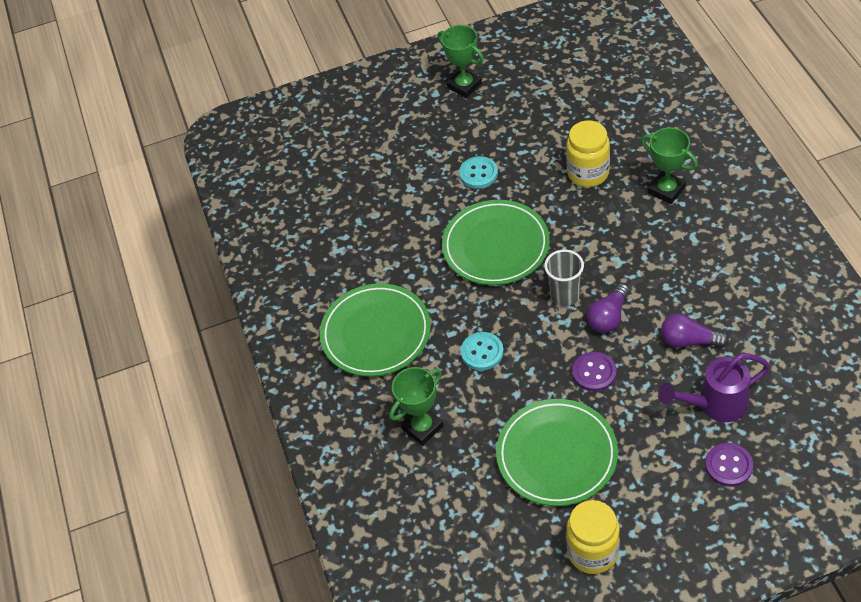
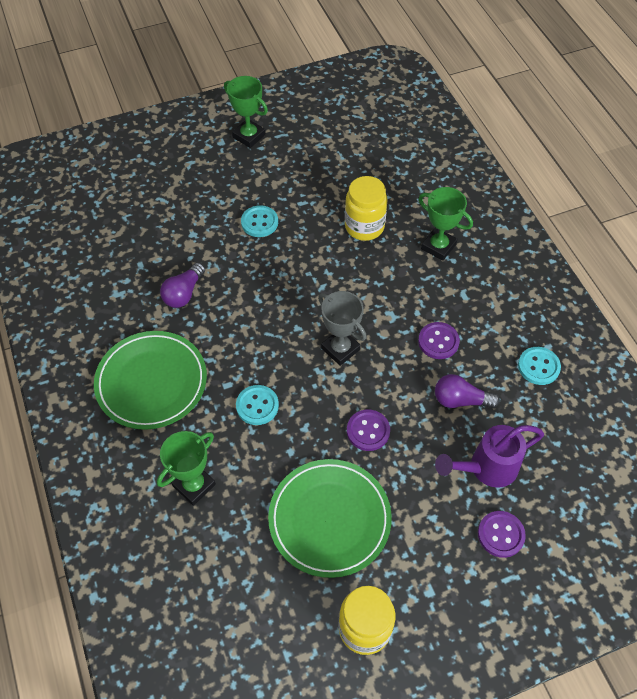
camera: 10 degrees left, 5 degrees up
(496, 246) = (274, 296): green plate -> none
(565, 295) = (340, 349): grey cup -> grey trophy
(608, 317) = (382, 373): purple light bulb -> purple light bulb (184, 293)
(666, 285) = (438, 341): none -> purple button
(771, 306) = (538, 366): none -> turquoise button

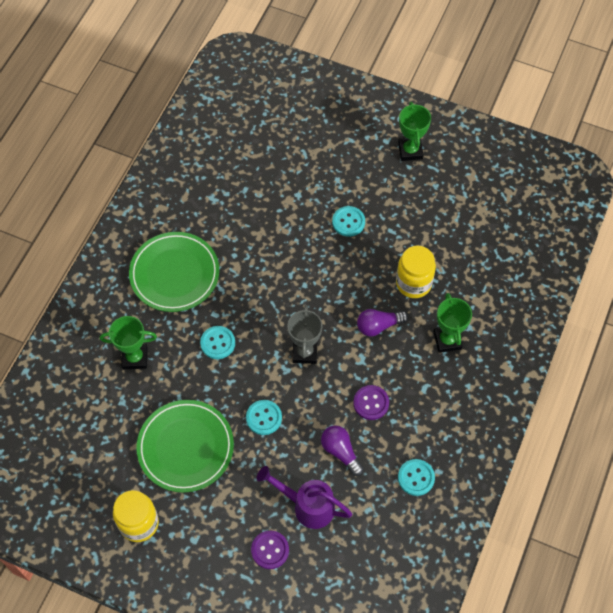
camera: 45 degrees right, 5 degrees up
(184, 293) = (251, 231): purple light bulb -> purple light bulb (378, 326)
(368, 431) = (264, 418): purple button -> turquoise button

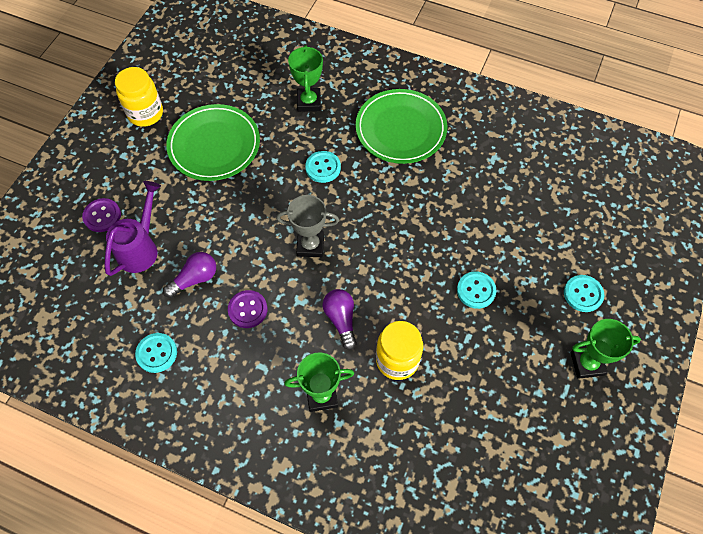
camera: 90 degrees right, 0 degrees up
(264, 418) = (239, 209): turquoise button -> turquoise button (583, 294)

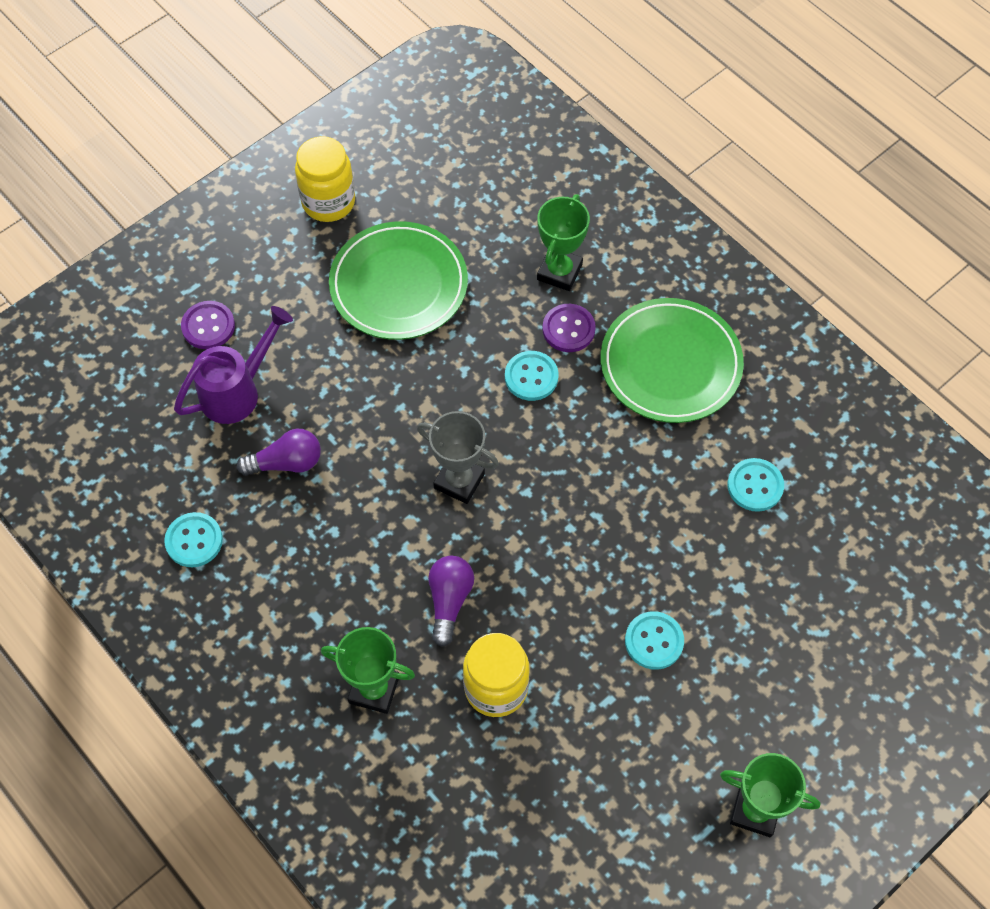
camera: 25 degrees right, 0 degrees up
(247, 309) = (334, 533): purple button -> purple button (568, 329)
(583, 294) = (805, 713): turquoise button -> turquoise button (755, 486)

